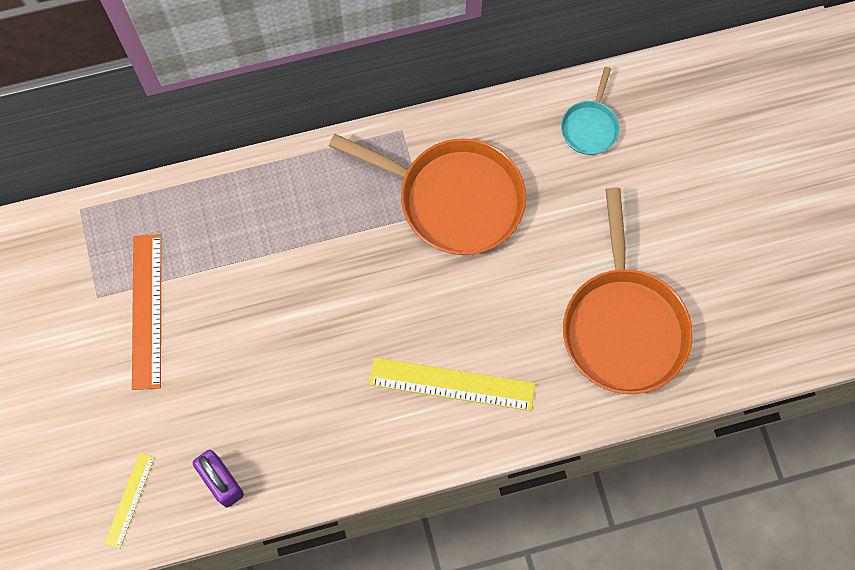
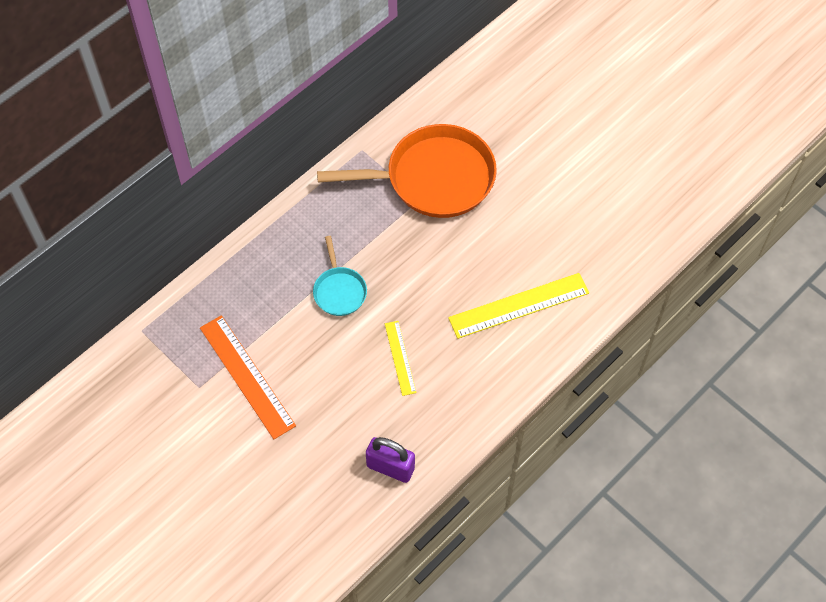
camera: 30 degrees left, 10 degrees down
(130, 500) = (326, 520): yellow ruler -> yellow ruler (400, 358)
(590, 127) = (500, 81): turquoise pan -> turquoise pan (339, 291)
(623, 326) = (615, 202): orange pan -> none

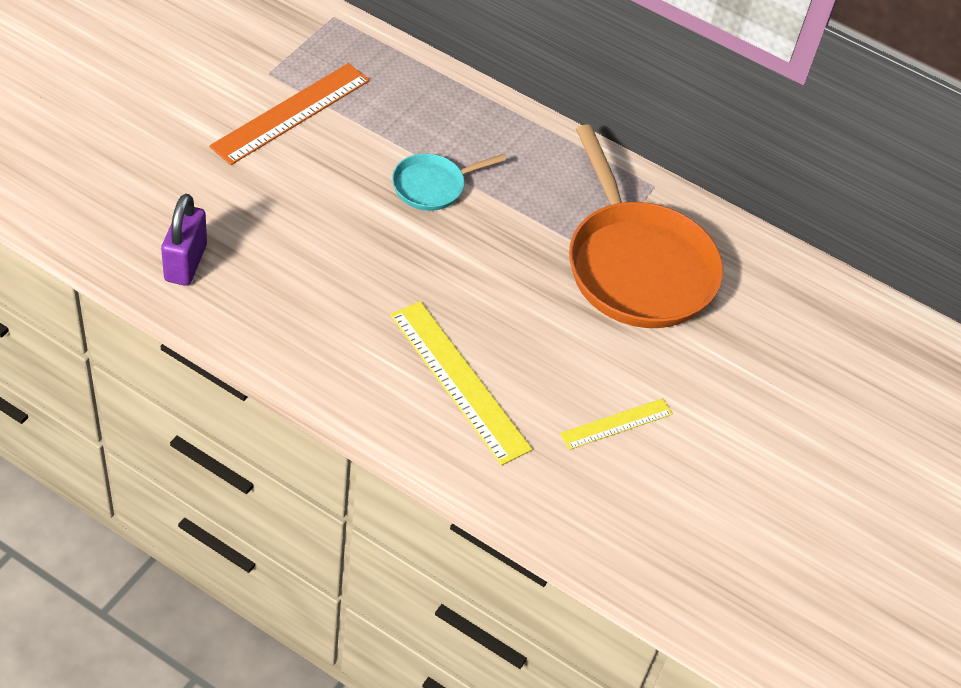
camera: 70 degrees right, 10 degrees down
(400, 358) = (347, 257): yellow ruler -> yellow ruler (616, 424)

